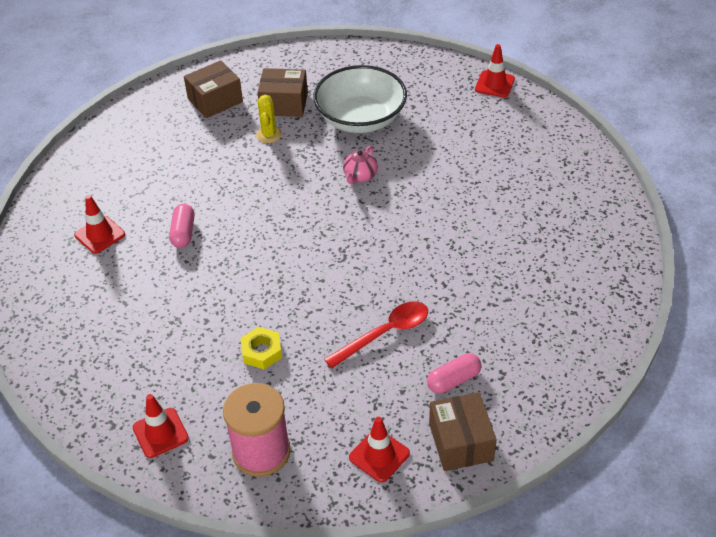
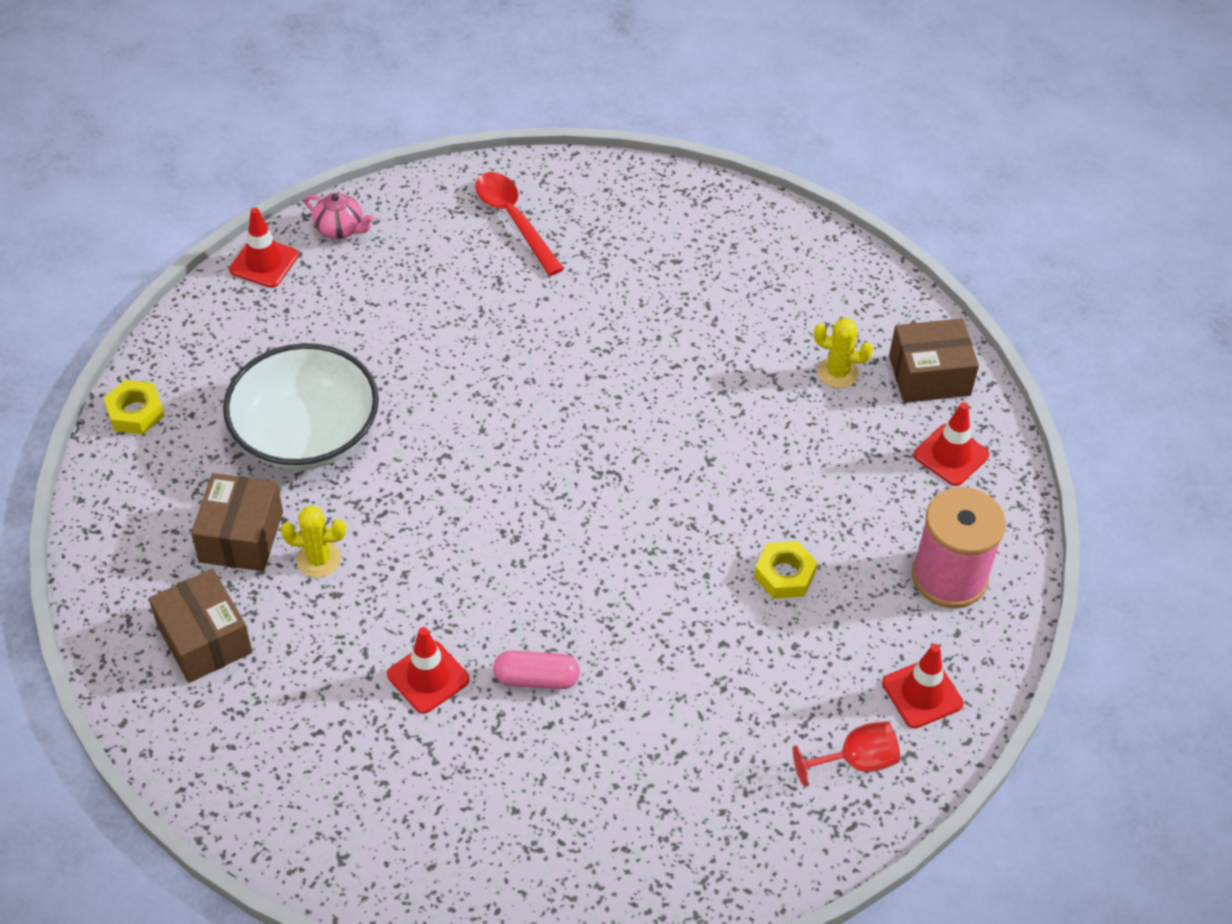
camera: 90 degrees left, 5 degrees up
(100, 235) = (525, 802): red traffic cone -> red traffic cone (428, 677)
(110, 394) = (856, 761): none -> red goblet
(360, 176) = (444, 443): pink teapot -> pink teapot (340, 229)
(368, 53) = (135, 412): none -> yellow nut
(385, 333) = (758, 435): red spoon -> red spoon (514, 220)
(453, 380) = (837, 372): pink capsule -> yellow cactus

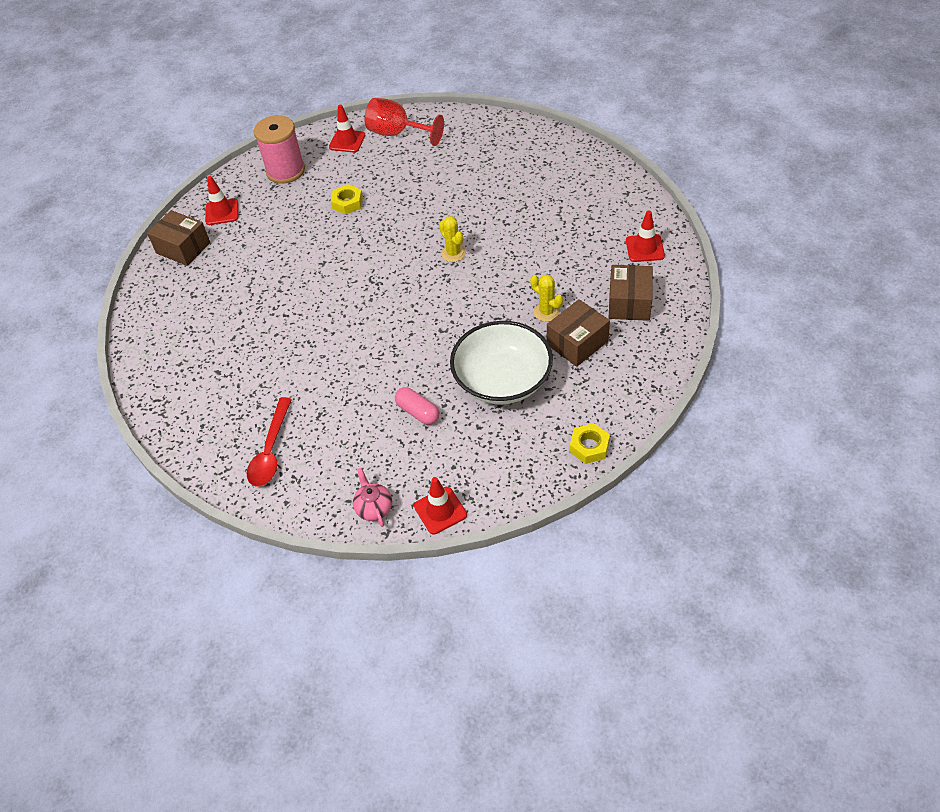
camera: 135 degrees left, 0 degrees up
(428, 677) = (537, 238): red traffic cone -> red traffic cone (645, 248)
(536, 678) = (491, 215): pink capsule -> pink capsule (418, 412)
(837, 372) = (219, 271): yellow cactus -> yellow cactus (453, 253)
(856, 761) = (397, 133): red goblet -> red goblet, size x1.57

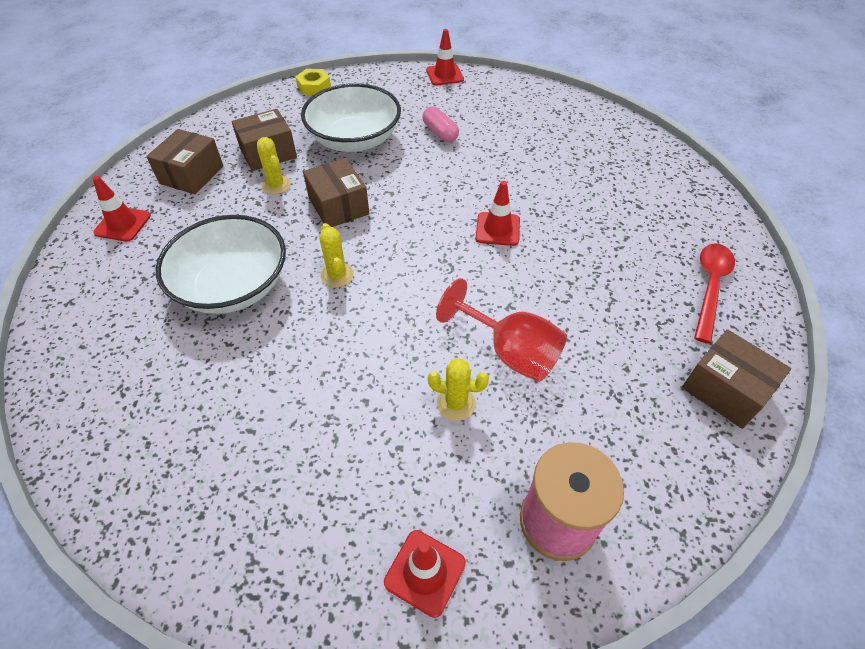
camera: 170 degrees left, 0 degrees up
(222, 212) = (672, 449): red traffic cone -> red traffic cone (497, 229)
(270, 451) = (578, 132): red spoon -> red spoon (710, 287)
(347, 203) = (456, 403): yellow nut -> yellow cactus
(374, 508) = (494, 85): pink teapot -> none
(397, 133) = (320, 559): red goblet -> red goblet (510, 352)
(480, 306) = (338, 206): none -> brown box
(523, 228) = (233, 286): none -> white bowl

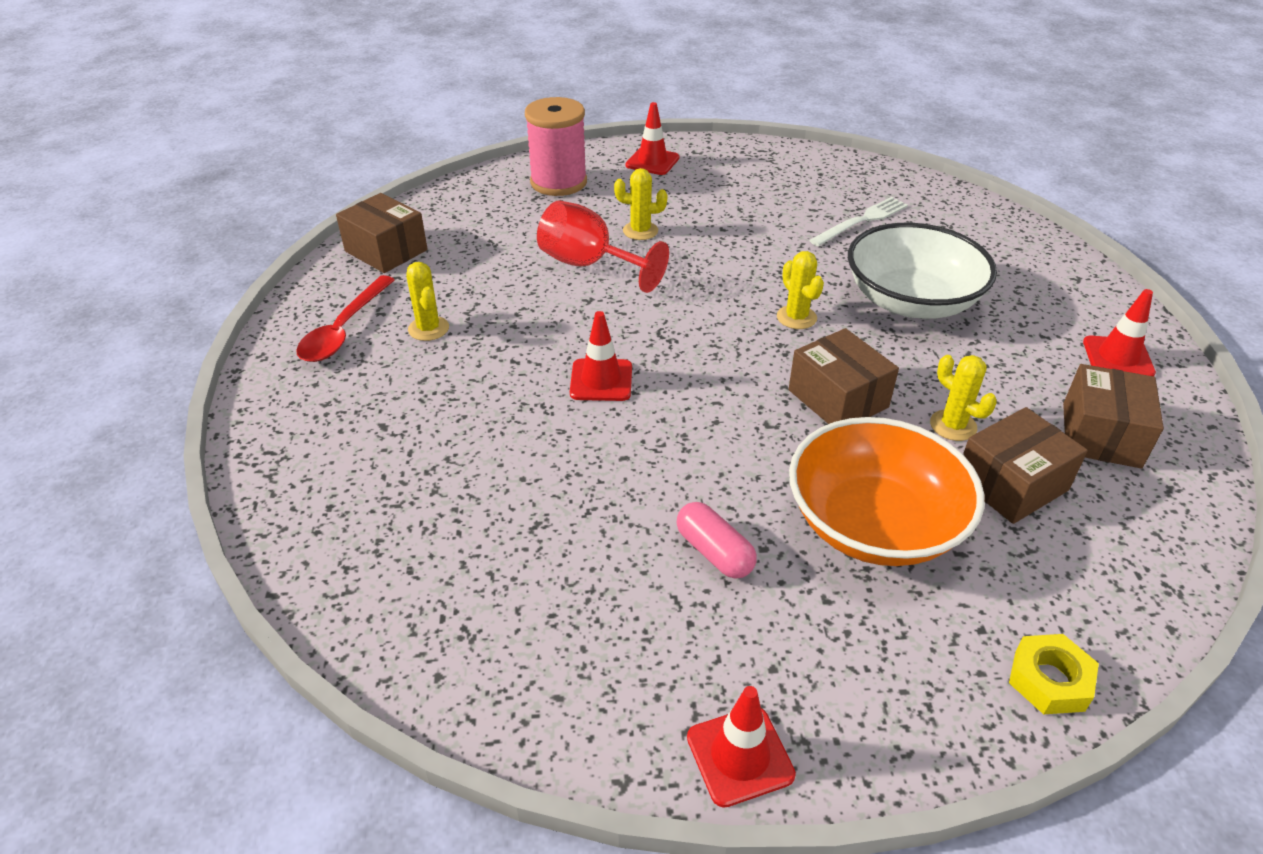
camera: 175 degrees right, 10 degrees down
(208, 403) = (861, 221): none -> white fork
(354, 139) = (874, 524): white bowl -> orange bowl
(640, 283) = (428, 329): none -> yellow cactus

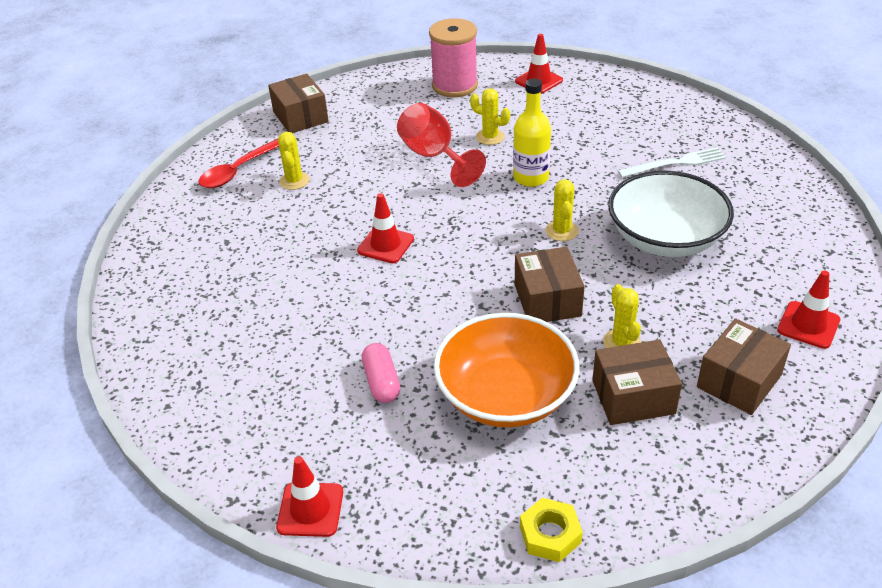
camera: 25 degrees right, 0 degrees up
(719, 266) = (531, 177): none -> yellow bottle

